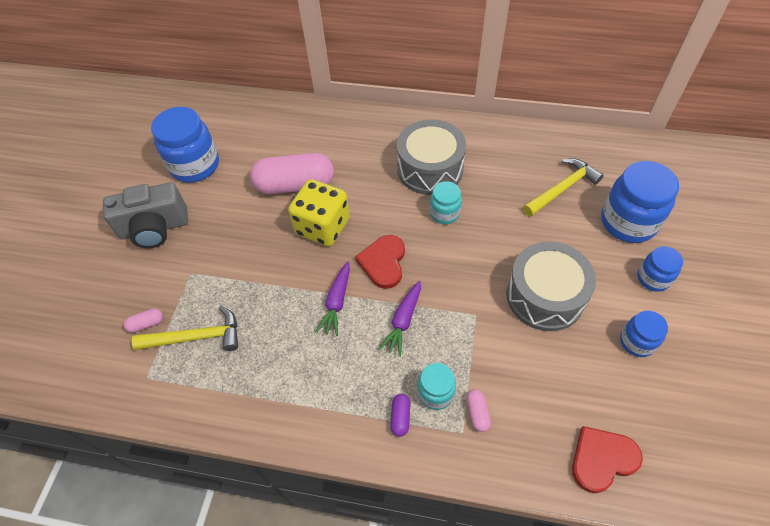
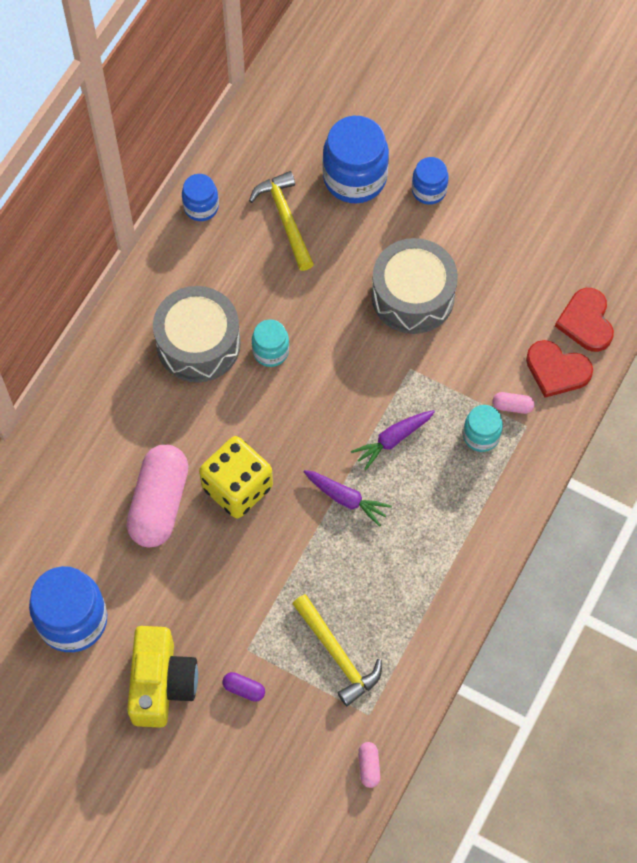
camera: 75 degrees left, 10 degrees up
(146, 324) = (300, 707): pink capsule -> pink capsule (369, 766)
(155, 228) = (161, 684): grey camera -> yellow camera
(196, 337) = (337, 655): yellow hammer -> yellow hammer turned 135 degrees clockwise
(383, 262) = (313, 436): red heart -> red heart (557, 370)
(400, 417) = (494, 475): purple capsule -> purple capsule (244, 689)
(403, 321) = (392, 440): purple carrot -> purple carrot turned 105 degrees clockwise
(637, 342) = (490, 239): blue jar -> blue jar (201, 207)

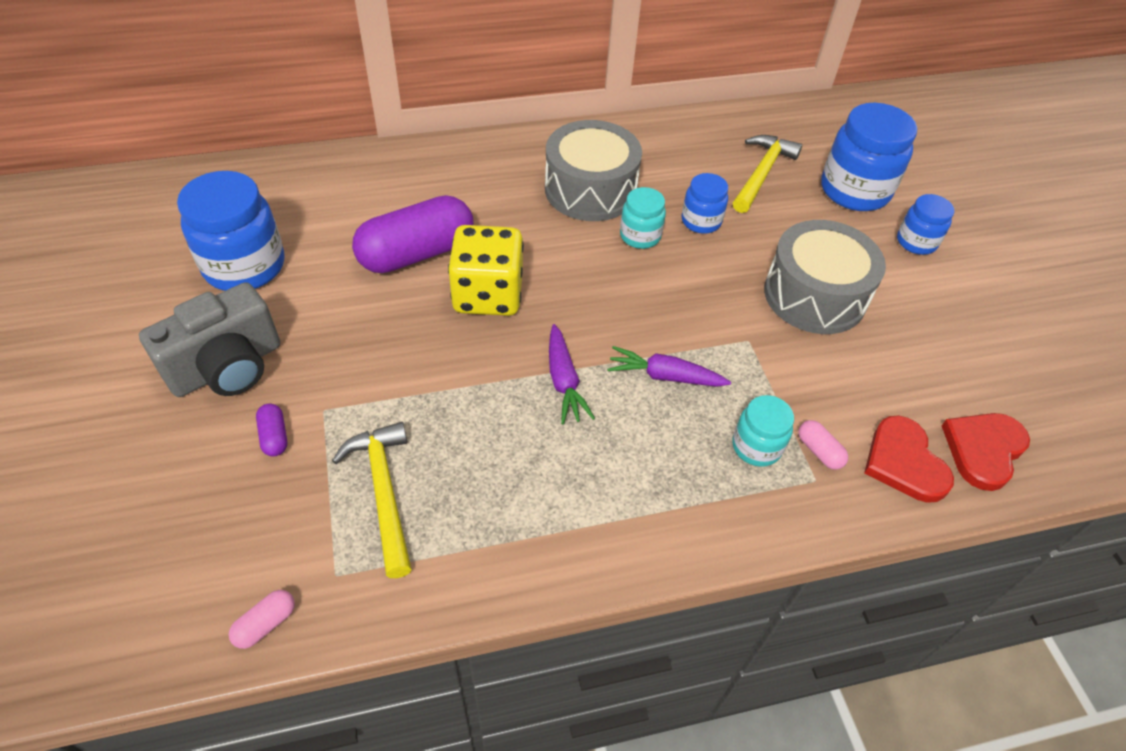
camera: 45 degrees right, 15 degrees down
(159, 503) = (417, 254): pink capsule -> purple capsule
(161, 684) = (227, 367): yellow camera -> grey camera
(201, 207) = (703, 124): blue jar -> blue jar (701, 221)
(337, 655) = (384, 492): yellow hammer -> yellow hammer turned 150 degrees clockwise

